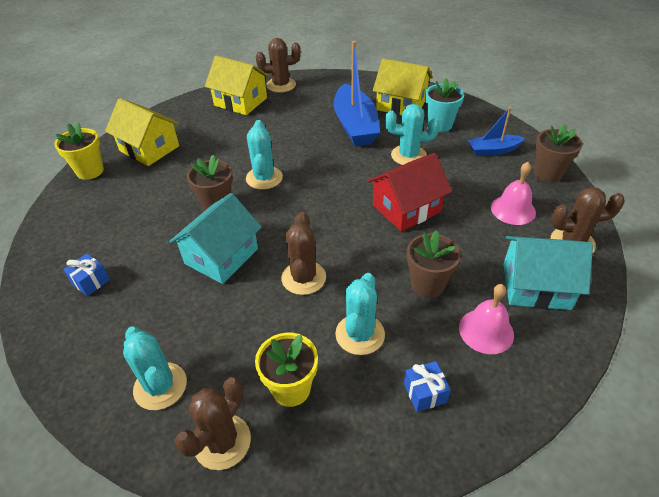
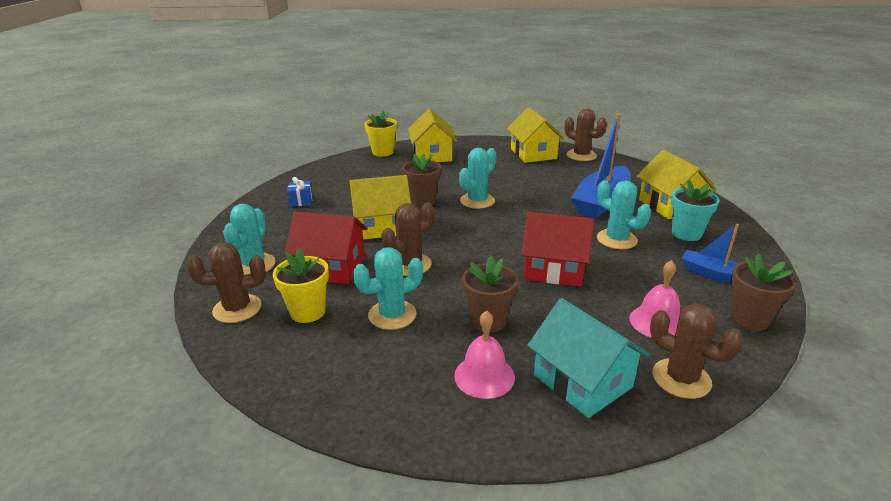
camera: 45 degrees right, 15 degrees down
(221, 256) = (382, 226): turquoise house -> yellow house
(241, 330) = (331, 267): none -> red house
(425, 393) = (376, 374): blue gift -> none

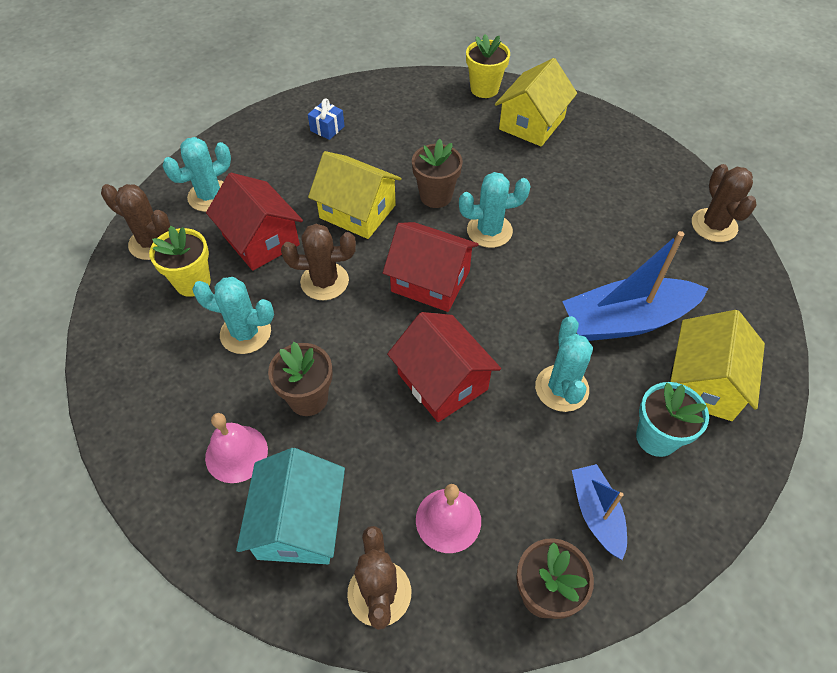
camera: 40 degrees right, 25 degrees up
(477, 234) = (430, 281): none -> red house
(533, 154) = (655, 187): yellow house -> none

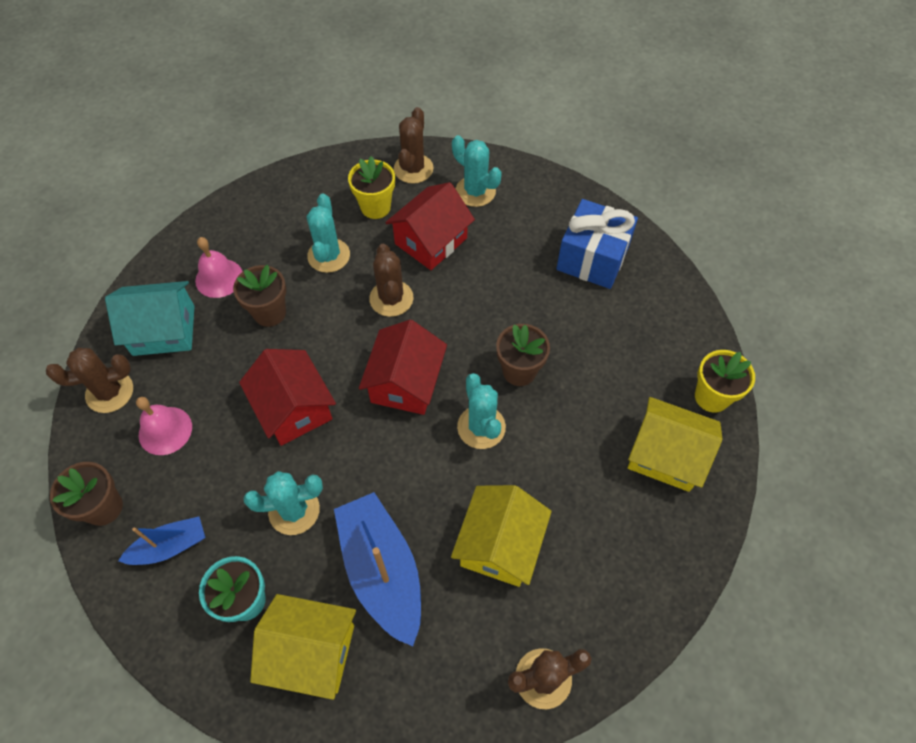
camera: 80 degrees right, 5 degrees up
(327, 128) = (592, 258): blue gift -> blue gift, size x2.20
(357, 211) = (482, 307): yellow house -> yellow house (499, 545)
(442, 381) = (294, 408): red house -> red house turned 75 degrees counterclockwise

